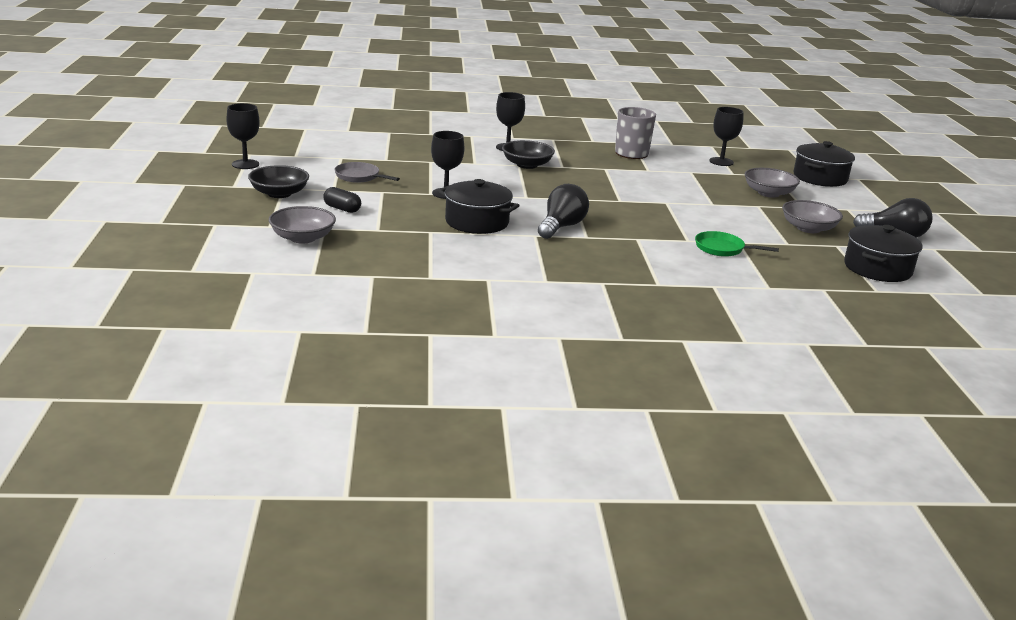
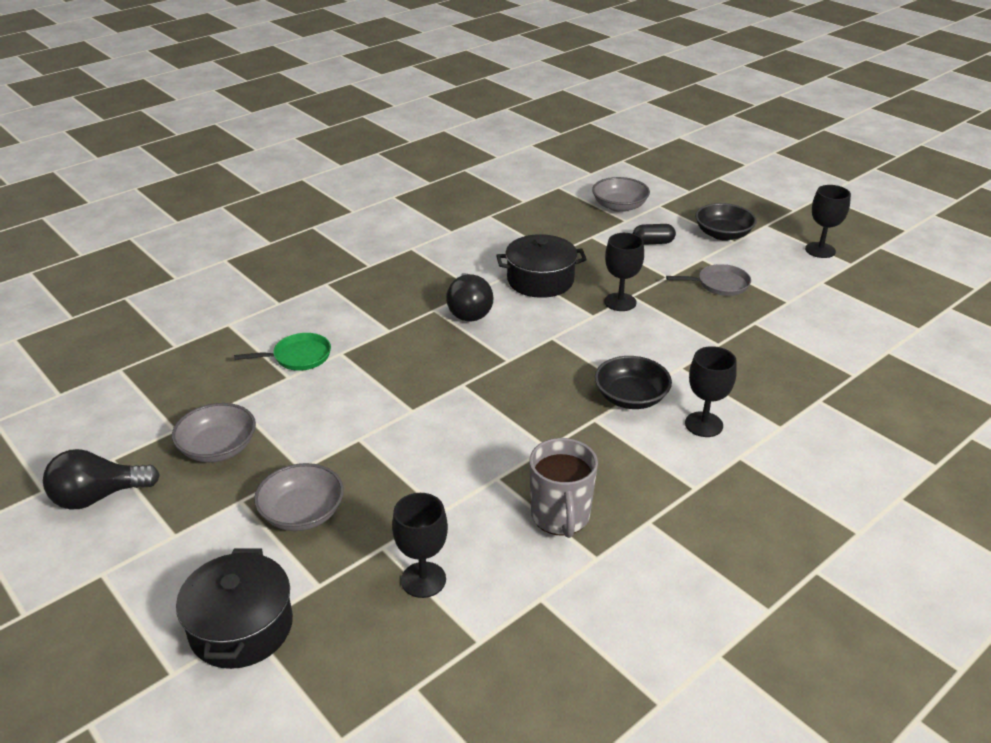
camera: 145 degrees right, 10 degrees up
(877, 268) = (120, 407): black pot -> none

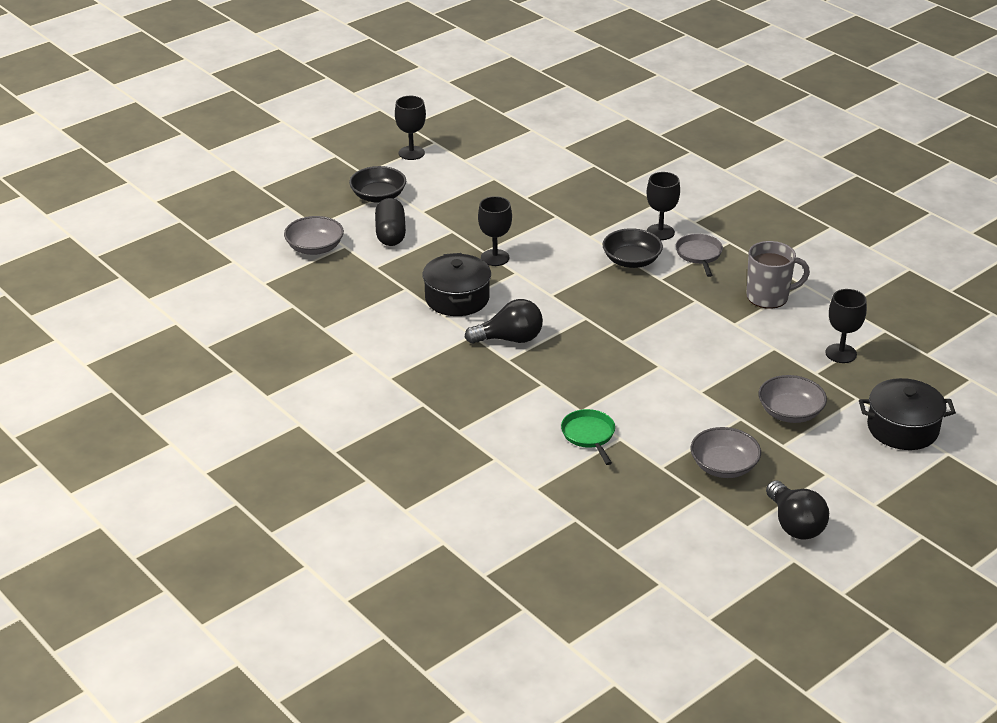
camera: 90 degrees left, 0 degrees up
(653, 242) = (390, 234): black capsule -> black capsule, size x1.53
(719, 284) = (466, 206): grey pan -> grey pan (699, 255)

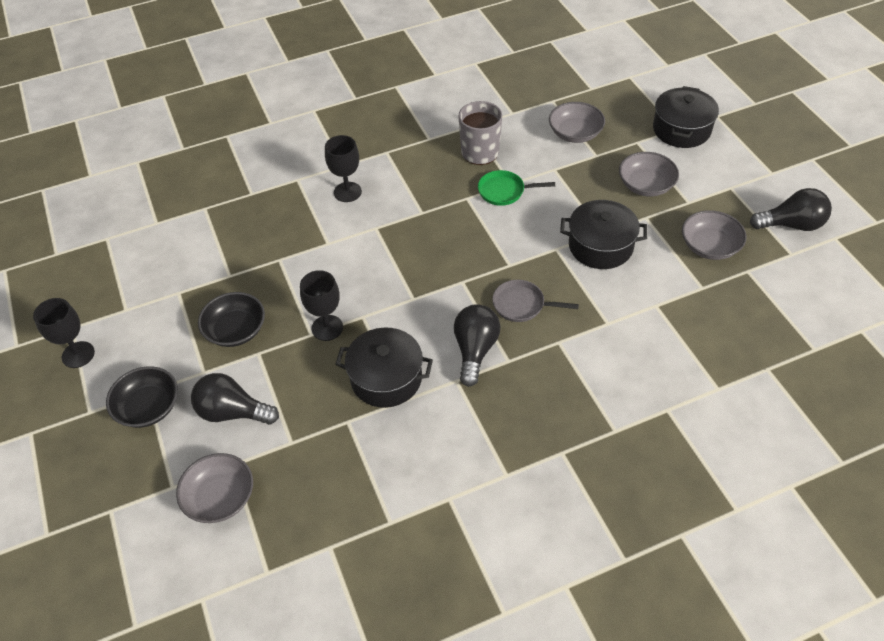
camera: 70 degrees left, 15 degrees up
(390, 234) = (233, 412): black capsule -> black light bulb
(589, 435) = (646, 327): green pan -> green pan (504, 191)
(631, 261) = (384, 224): black bowl -> black bowl (235, 330)
(680, 393) = (600, 246): none -> black pot
(699, 255) = (397, 176): grey pan -> grey pan (522, 305)
(841, 353) = (575, 133): black goblet -> grey bowl

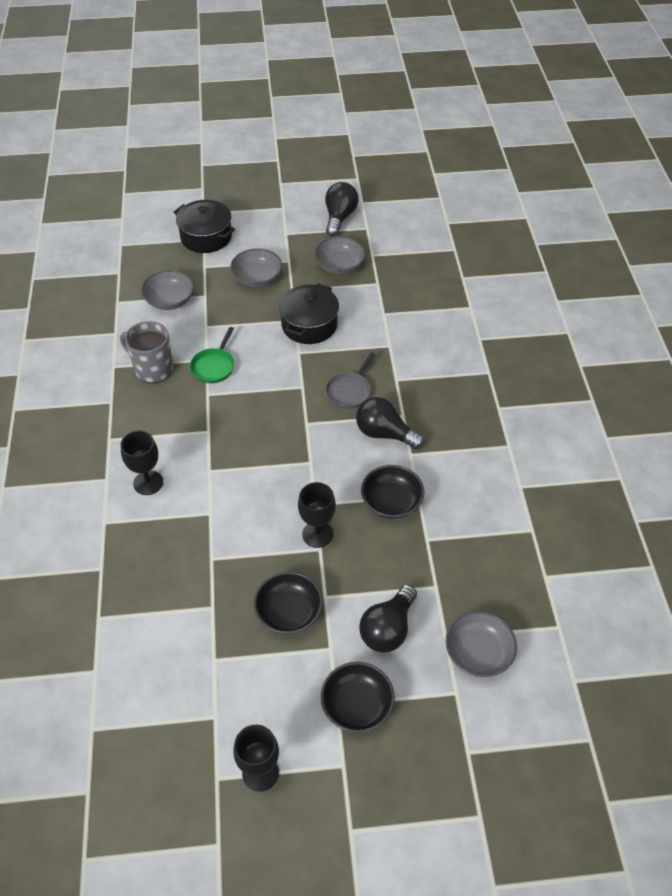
camera: 75 degrees left, 0 degrees up
(386, 378) = (391, 501): black pot -> black bowl

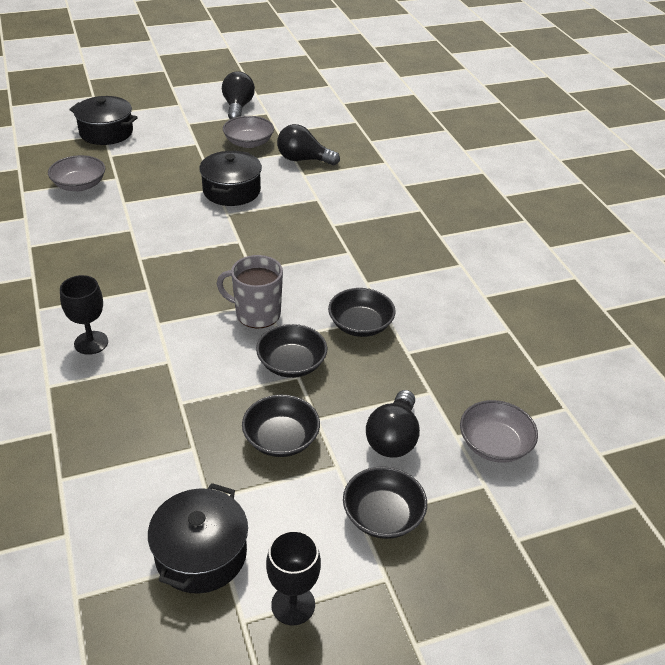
camera: 15 degrees left, 10 degrees down
(153, 369) = (74, 243): grey mug -> grey mug (256, 314)
(197, 710) = (201, 554): none -> black pot
(214, 366) = (140, 234): green pan -> none
(257, 278) = (168, 159): grey bowl -> none
(317, 534) = (291, 364): black goblet -> black bowl
(349, 391) = (288, 239): grey pan -> none
(384, 434) = (335, 269): black light bulb -> black light bulb (303, 160)

